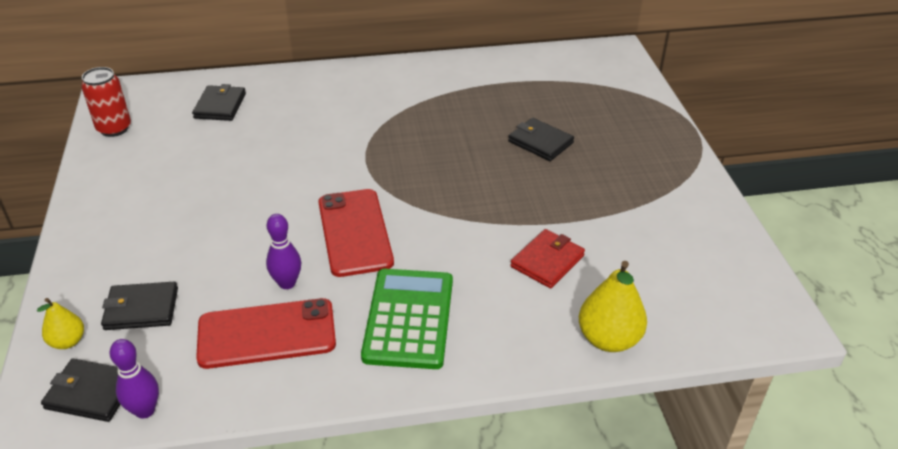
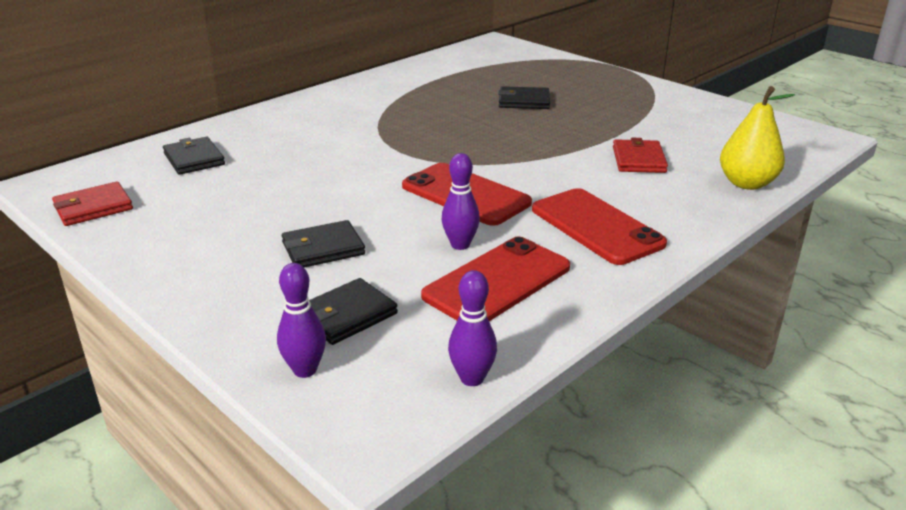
camera: 35 degrees left, 10 degrees down
(68, 341) = (305, 370): yellow pear -> purple bowling pin
(91, 393) = (395, 393): black wallet -> black wallet (323, 248)
(114, 128) = (93, 207): red can -> red wallet
(408, 318) = (596, 226): green calculator -> red phone

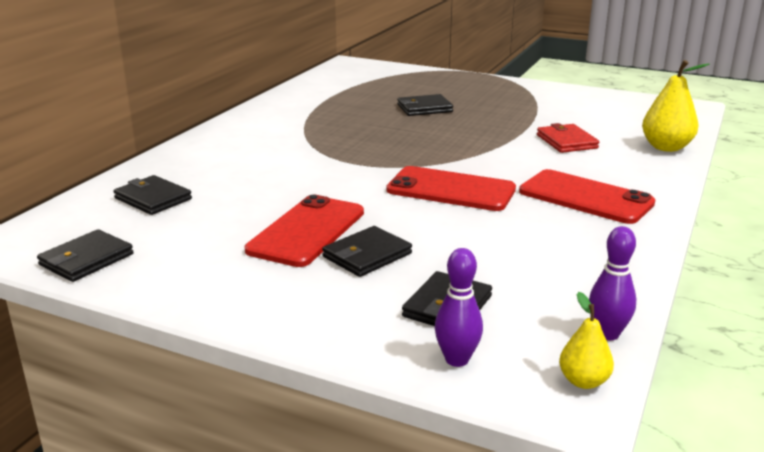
camera: 20 degrees left, 5 degrees down
(93, 207) = (86, 259): red wallet -> black wallet
(400, 421) = (583, 381): none -> yellow pear
(460, 245) = (488, 231): purple bowling pin -> none
(497, 281) = (549, 254): red phone -> red phone (307, 231)

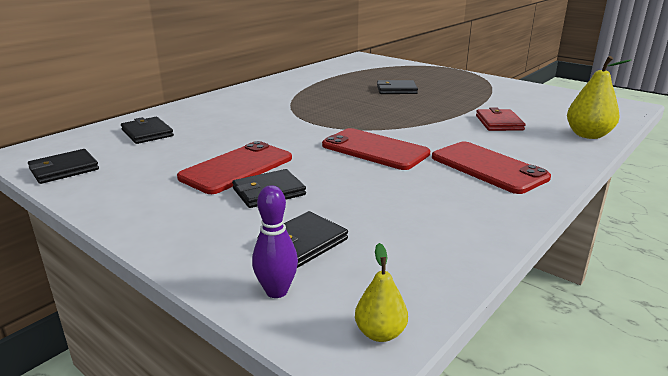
camera: 15 degrees right, 0 degrees up
(607, 334) = (433, 290): purple bowling pin -> none

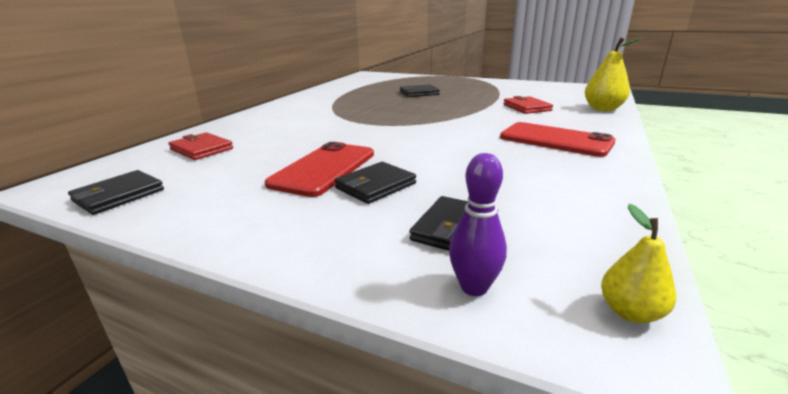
camera: 15 degrees left, 0 degrees up
(147, 133) = (201, 149): black wallet -> red wallet
(375, 149) = (444, 138): red phone -> none

